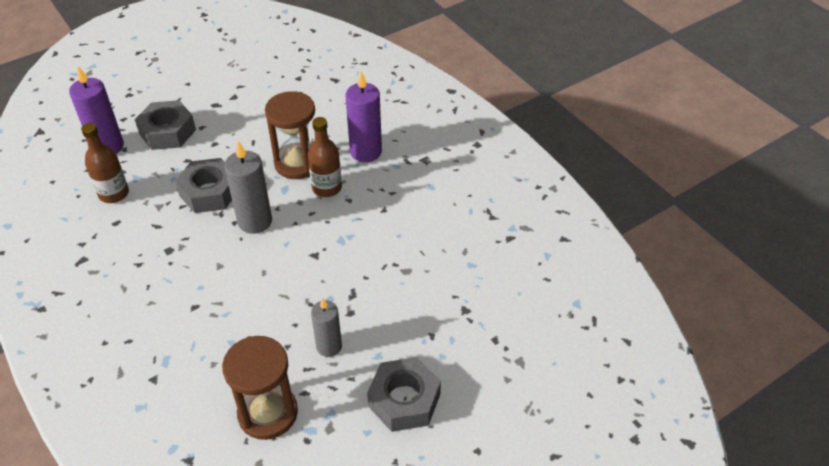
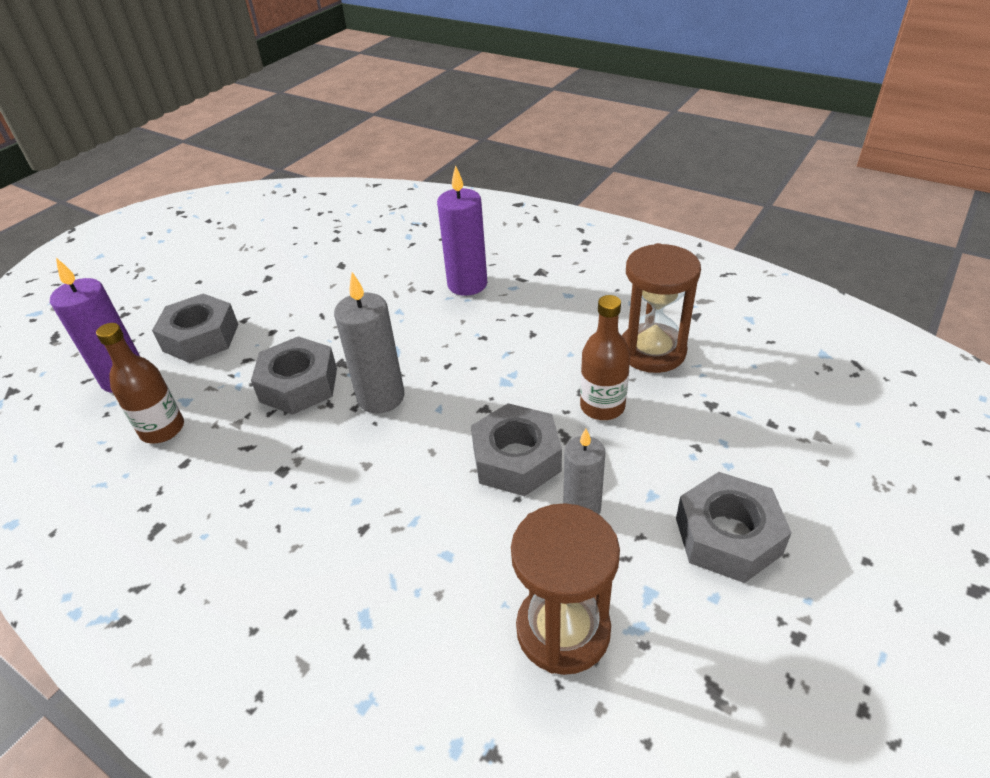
camera: 20 degrees left, 5 degrees down
(297, 163) = (393, 320): brown hourglass -> brown hourglass (652, 351)
(311, 298) = (516, 459): none -> grey nut
(327, 188) = (447, 333): brown bottle -> brown bottle (602, 406)

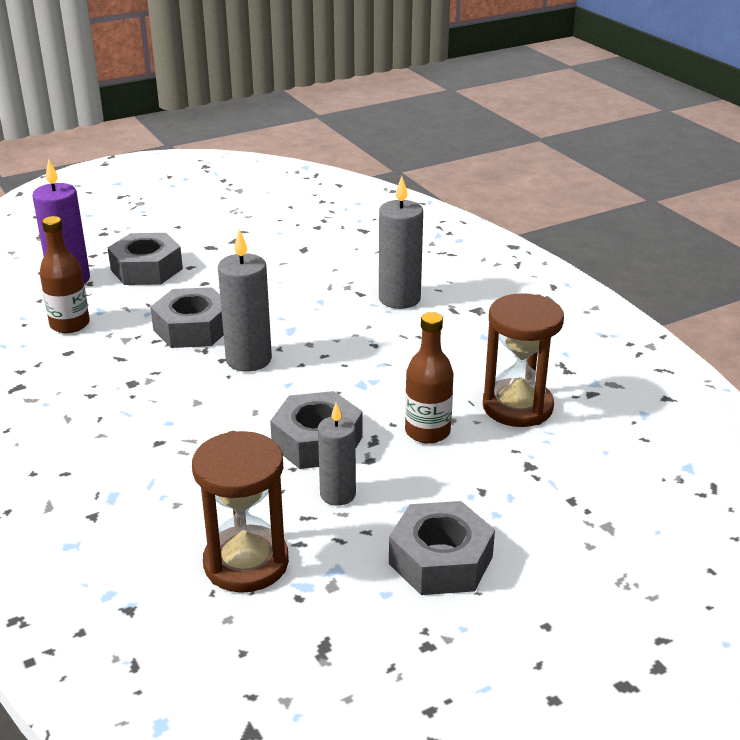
camera: 25 degrees right, 10 degrees down
(467, 284) = (399, 299): purple candle -> grey candle

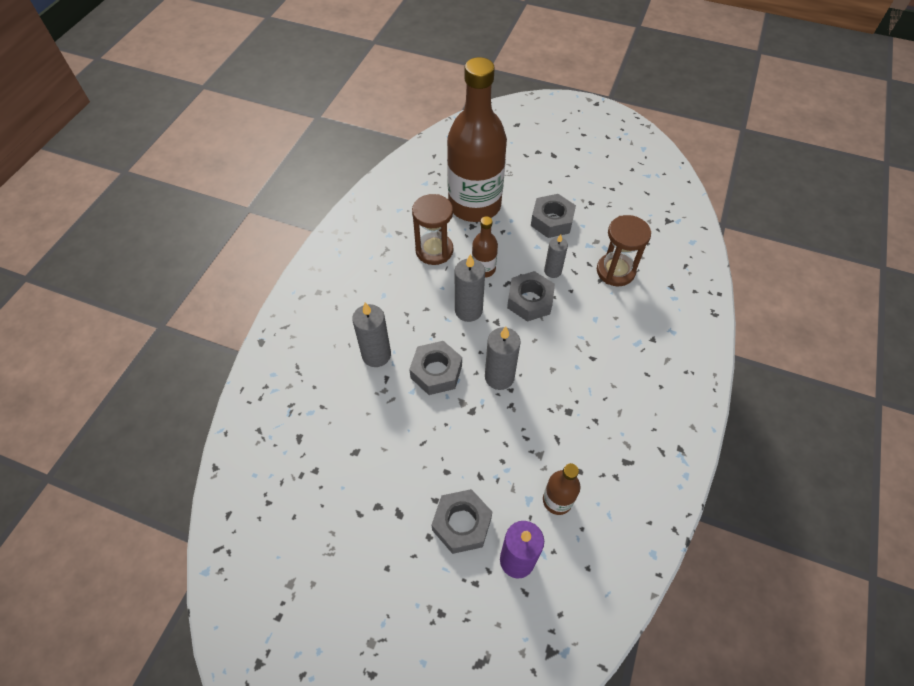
camera: 130 degrees left, 25 degrees up
(193, 328) = (498, 430): grey nut -> grey nut (436, 372)
(373, 385) = (468, 310): none -> grey candle
(576, 492) = (474, 205): none -> brown bottle

